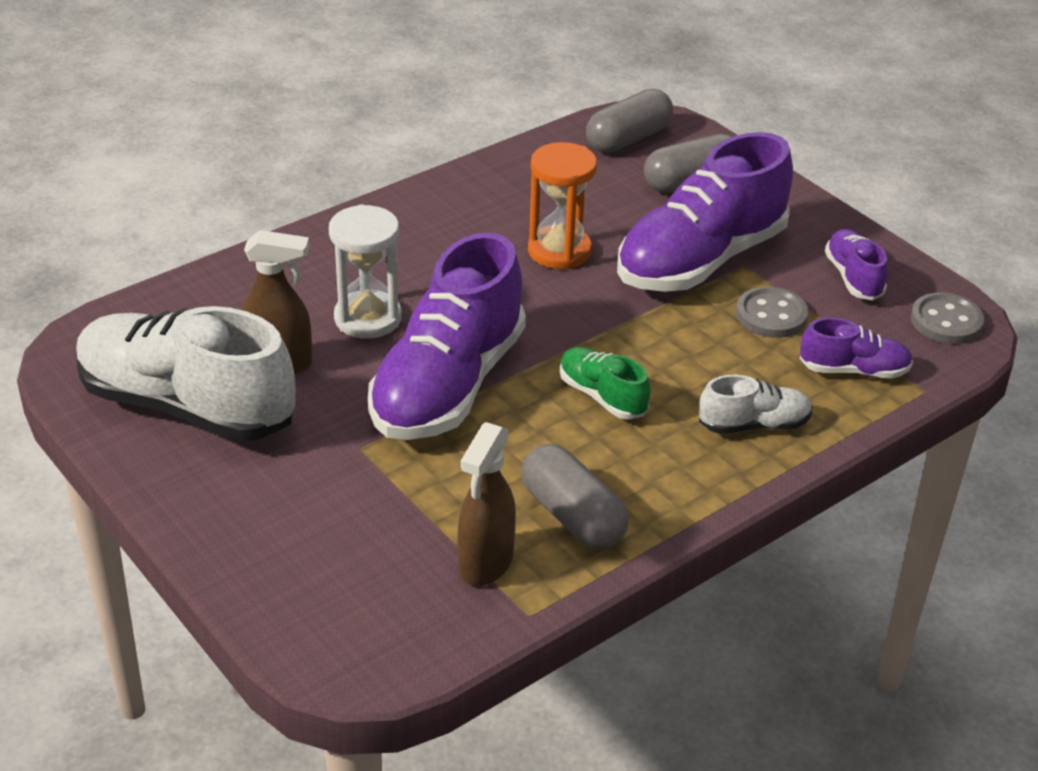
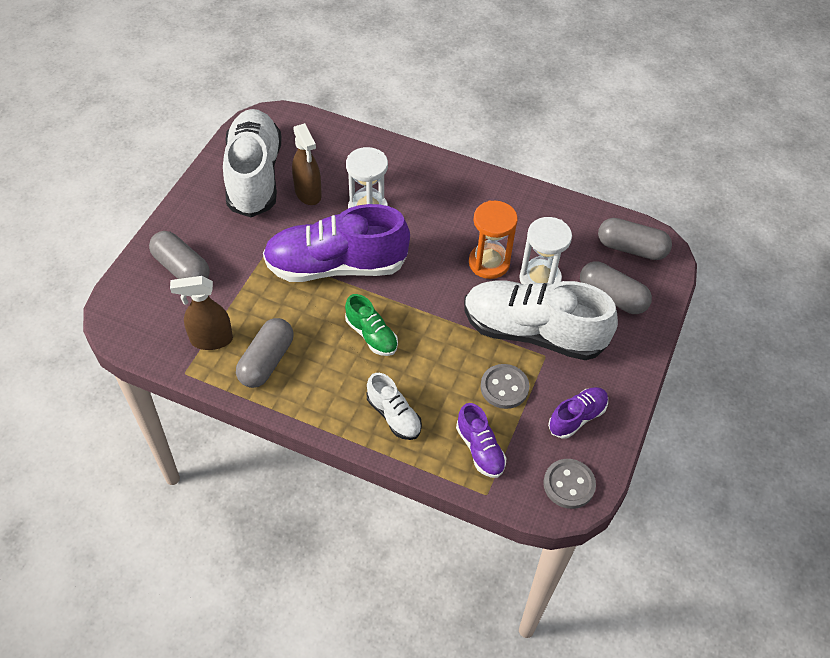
camera: 60 degrees right, 15 degrees up
(309, 551) = (181, 268): none -> grey capsule
(602, 396) = (371, 335): green shoe -> green shoe turned 120 degrees clockwise
(620, 222) = (540, 279): none -> white hourglass
(701, 260) = (533, 332): purple shoe -> white shoe

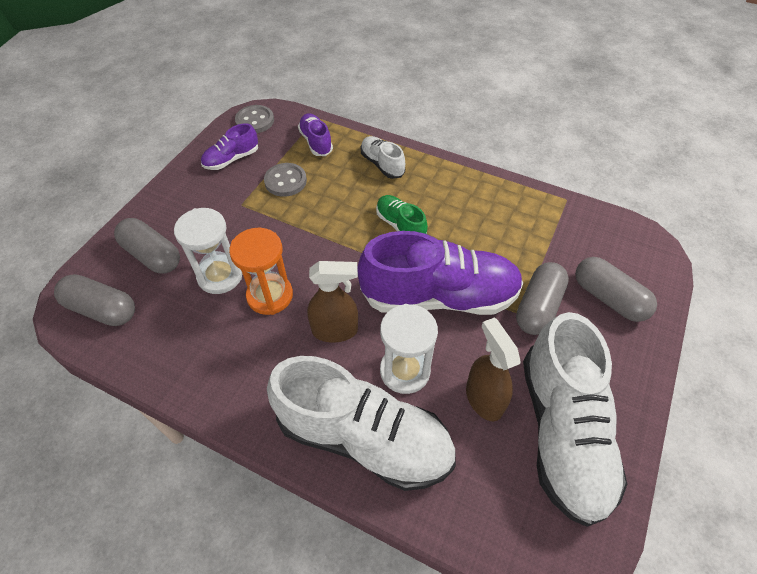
camera: 175 degrees left, 0 degrees up
(211, 340) = (552, 225): brown spray bottle -> brown spray bottle (335, 330)
(266, 361) = (495, 206): grey capsule -> grey capsule (538, 307)
(533, 332) = (245, 224): white shoe -> white shoe (364, 437)

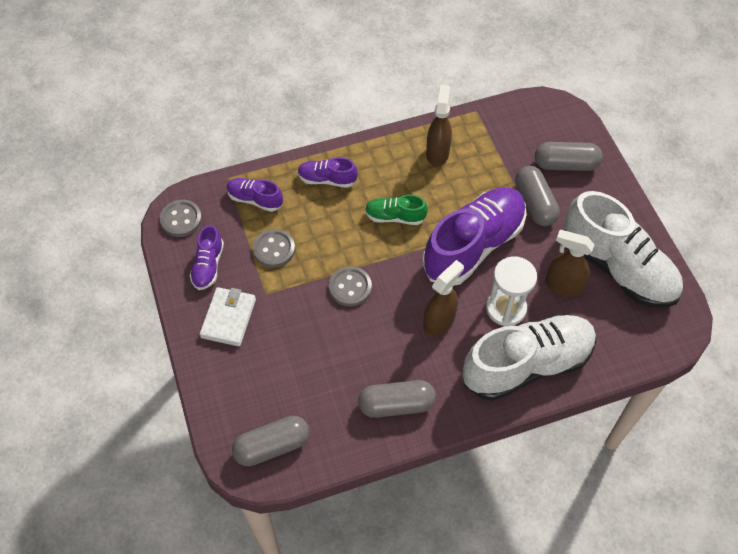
camera: 45 degrees left, 5 degrees up
(152, 255) = (253, 383): grey capsule -> grey capsule (396, 404)
(197, 201) = (228, 318): none -> white wallet
(220, 276) = (321, 354): white hourglass -> none
(270, 295) = (371, 337): orange hourglass -> none
(302, 247) = (350, 287): none -> grey button
(382, 164) = (327, 179): white shoe -> purple shoe
(493, 206) = (437, 153): none -> brown spray bottle

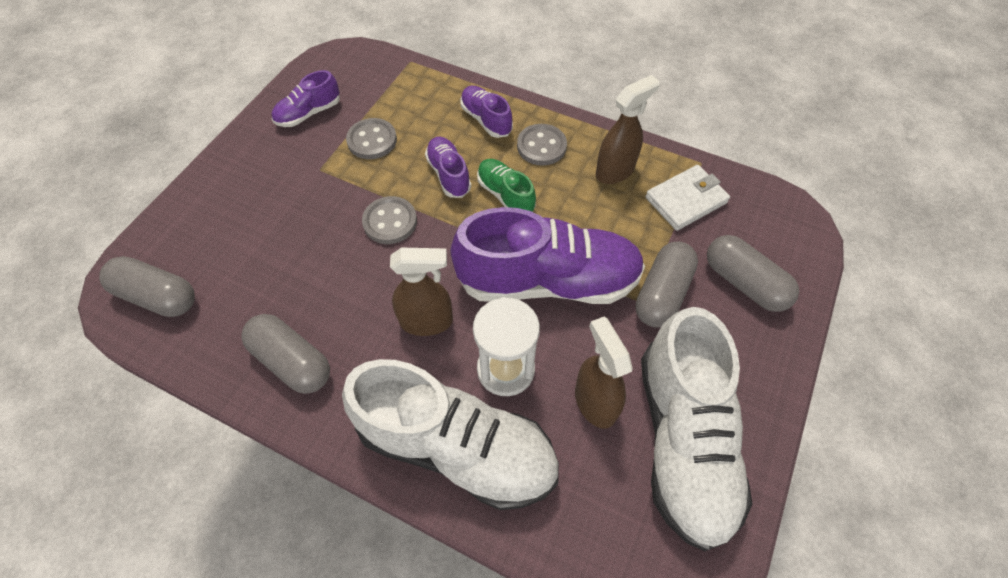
camera: 45 degrees right, 0 degrees up
(181, 219) = (337, 65): grey button -> grey button (541, 146)
(228, 318) = (268, 164): white wallet -> white wallet (686, 200)
(255, 199) = (408, 92): purple shoe -> purple shoe (448, 174)

